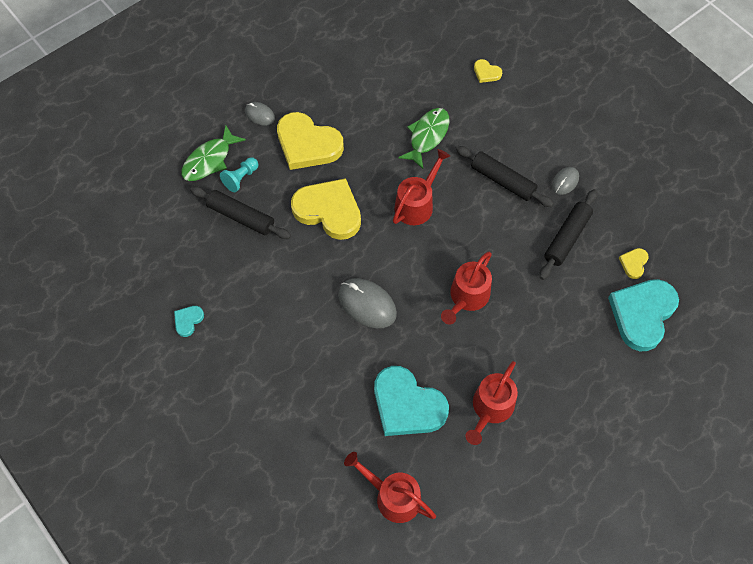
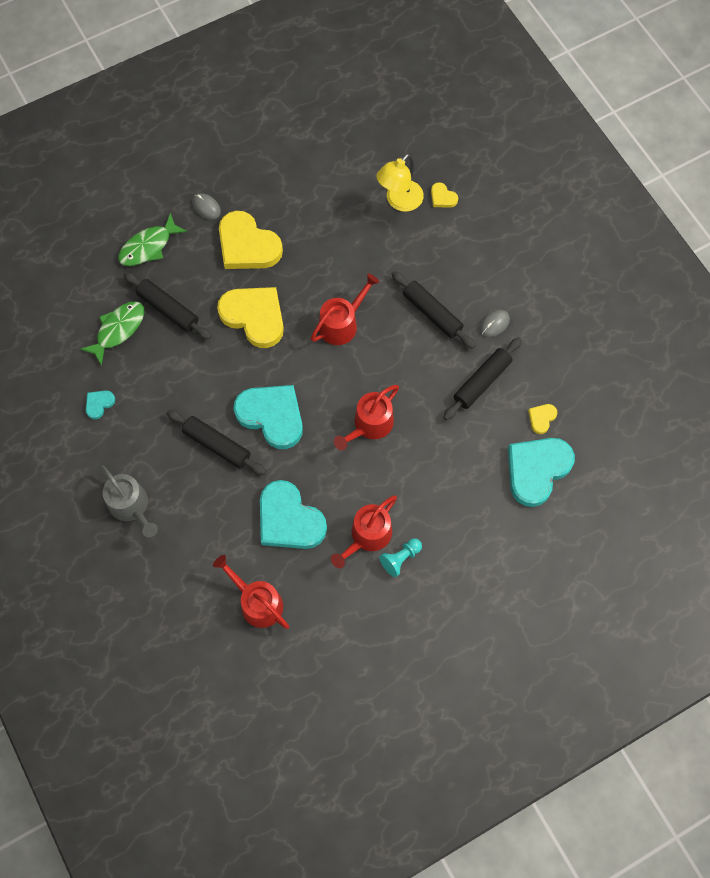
camera: 10 degrees right, 5 degrees up
(241, 178) = (175, 270): turquoise pawn -> turquoise pawn (400, 558)
(241, 419) = (131, 506): none -> grey watering can
(317, 342) = (217, 445): none -> black rolling pin
(367, 304) = (272, 416): grey mouse -> turquoise heart
(427, 136) = (368, 255): green fish -> green fish (118, 330)
(446, 82) = (399, 201): none -> yellow lamp

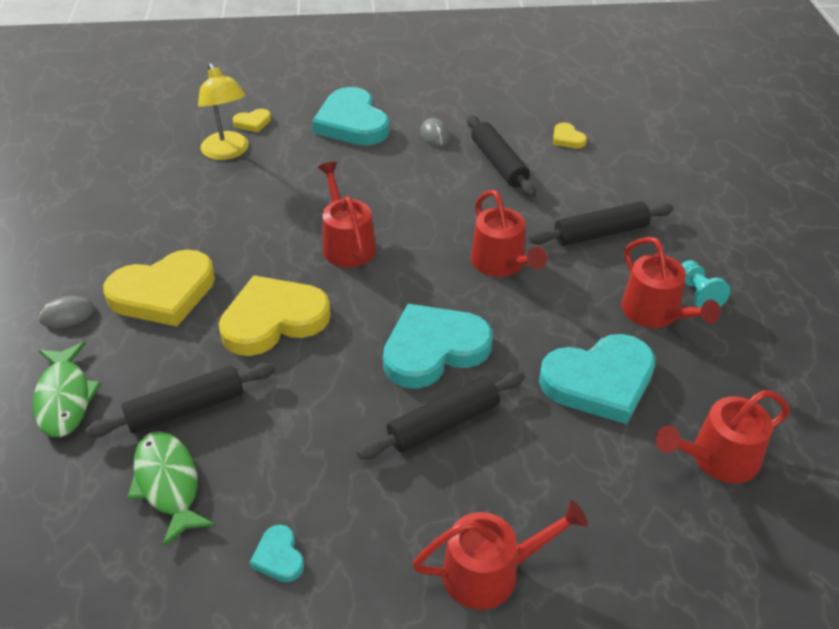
camera: 65 degrees left, 25 degrees down
(131, 506) = (490, 572): grey watering can -> red watering can
(432, 313) = (389, 172): black rolling pin -> black rolling pin (600, 233)
(537, 470) = (627, 159): turquoise heart -> turquoise heart (352, 123)

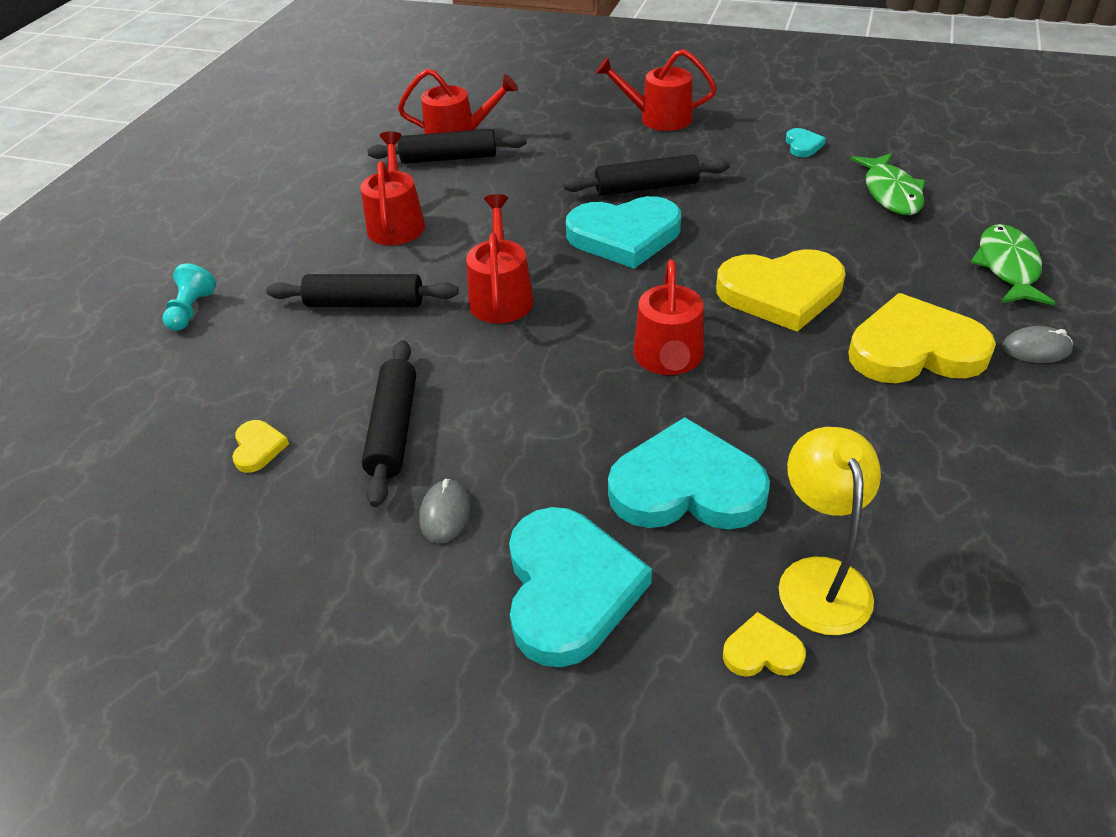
camera: 155 degrees left, 0 degrees up
(186, 409) = (878, 237): black rolling pin -> black rolling pin (449, 158)
(599, 381) = (497, 188): turquoise heart -> turquoise heart (686, 486)
(698, 293) = (340, 229): turquoise pawn -> turquoise pawn (191, 310)

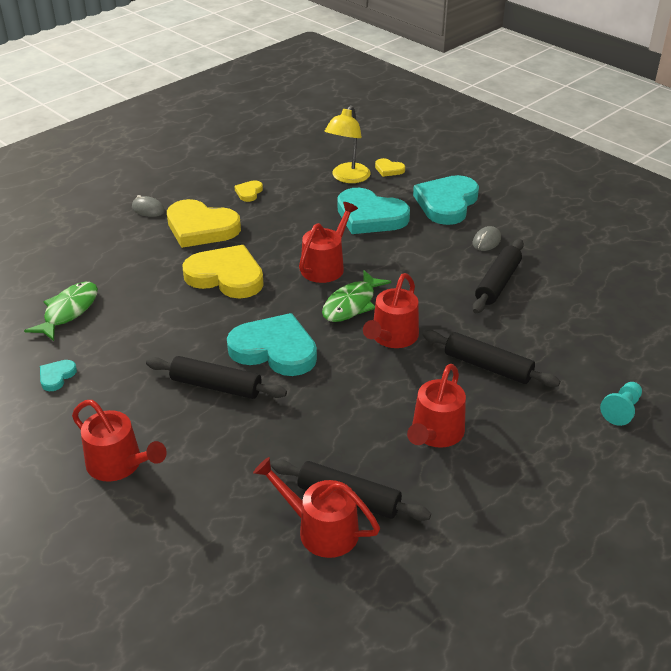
camera: 155 degrees left, 5 degrees down
(258, 448) = (577, 299): yellow heart -> yellow heart (249, 192)
(1007, 267) = (91, 245): green fish -> green fish (351, 304)

